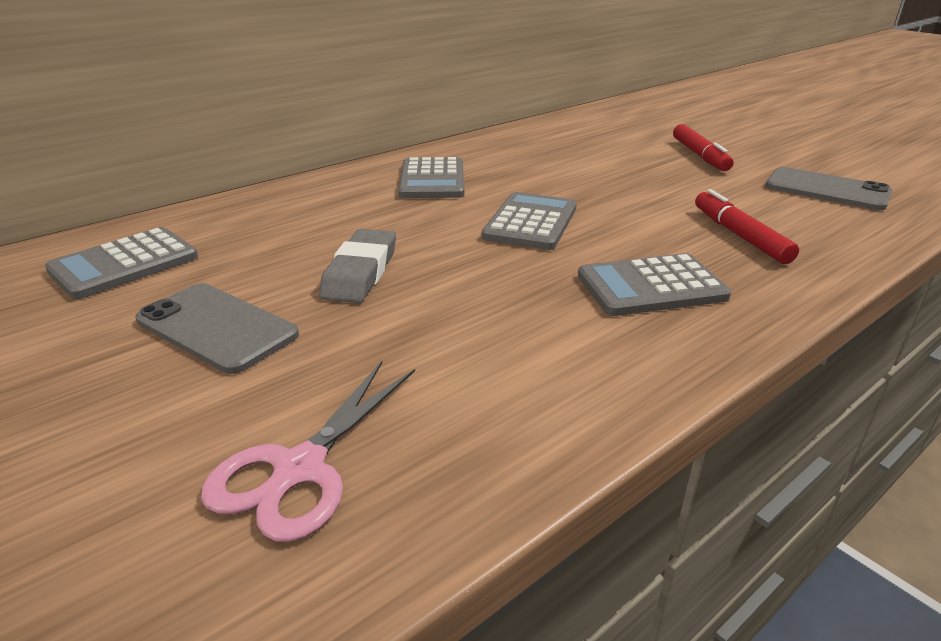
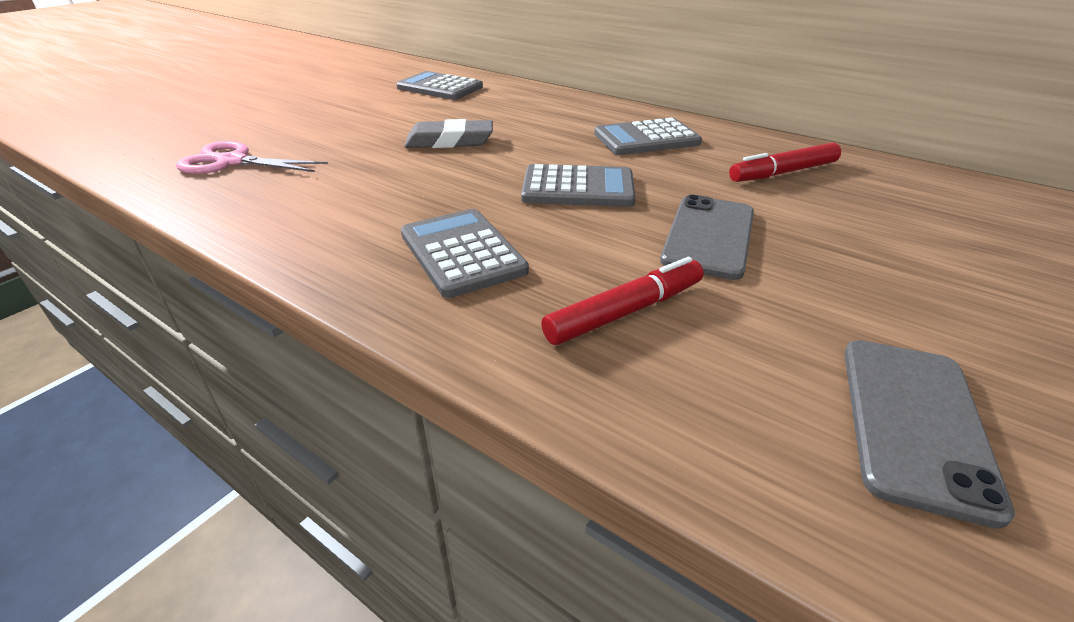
camera: 75 degrees right, 5 degrees up
(217, 327) = (370, 120): grey phone -> grey phone (709, 236)
(700, 155) = (932, 286): red marker -> red marker (783, 172)

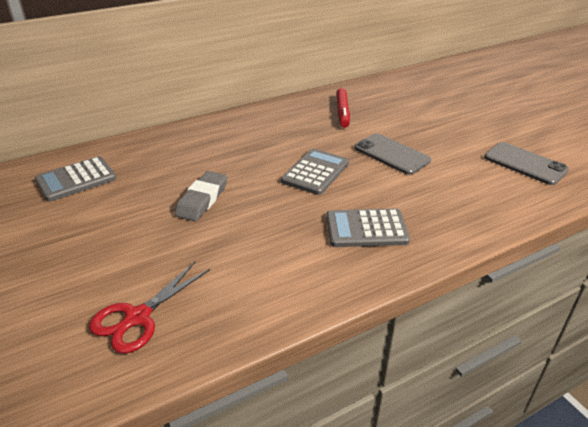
camera: 65 degrees left, 0 degrees up
(232, 162) = (138, 317): pink scissors -> red scissors
(625, 312) = (442, 196): red marker -> none
(646, 138) = (268, 131): grey calculator -> none

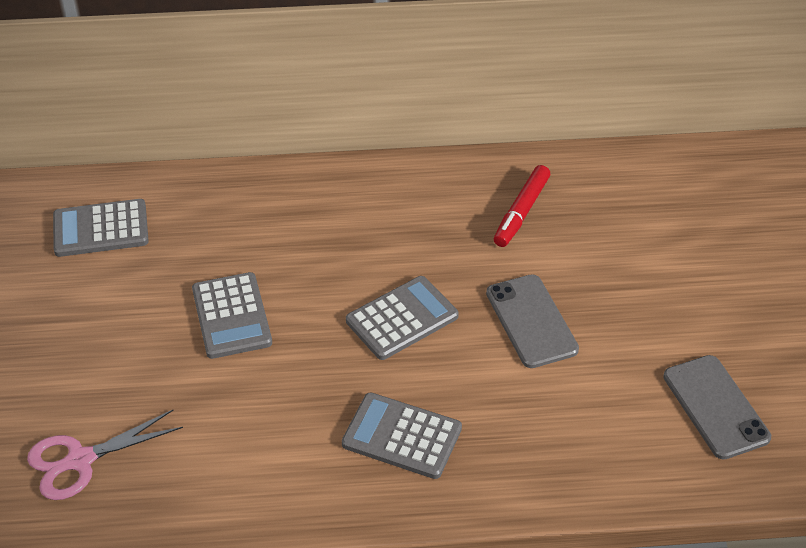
camera: 25 degrees right, 10 degrees up
(138, 317) = (80, 460): red scissors -> pink scissors
(202, 200) = (231, 316): grey eraser -> grey calculator

